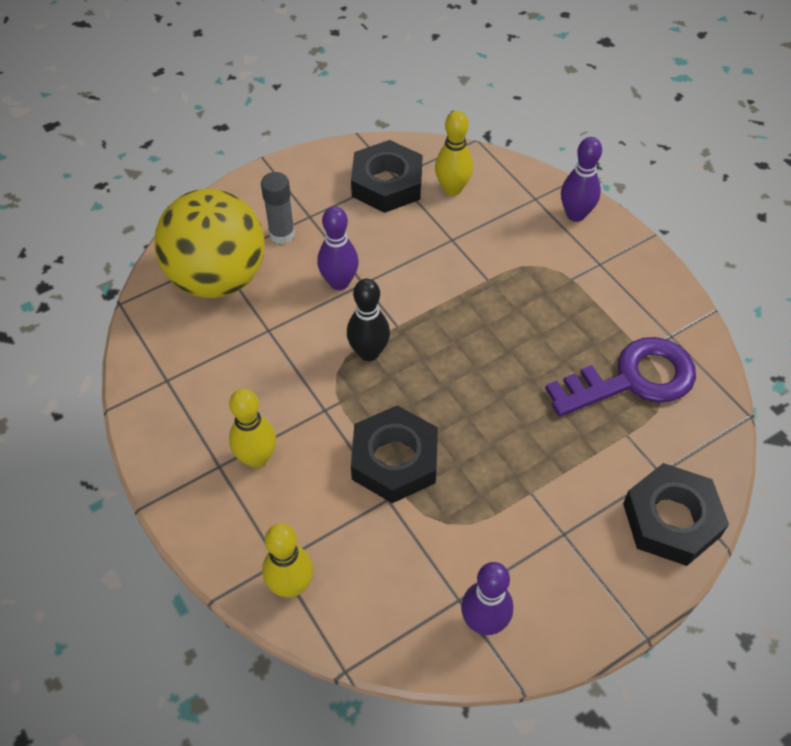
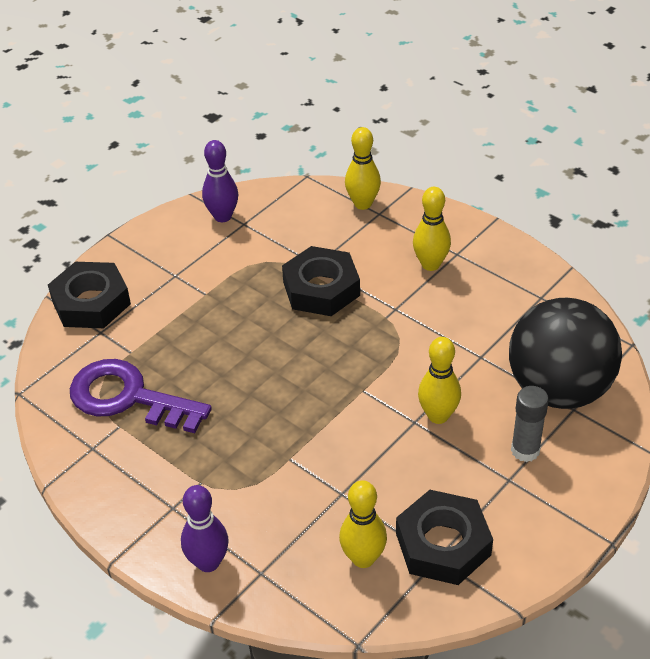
camera: 165 degrees right, 10 degrees down
(218, 278) = (558, 389): yellow ball -> black ball
(339, 282) = (438, 416): purple bowling pin -> yellow bowling pin
(369, 352) = (378, 360): black bowling pin -> none
(632, 379) = (128, 397): purple key -> purple key turned 60 degrees clockwise

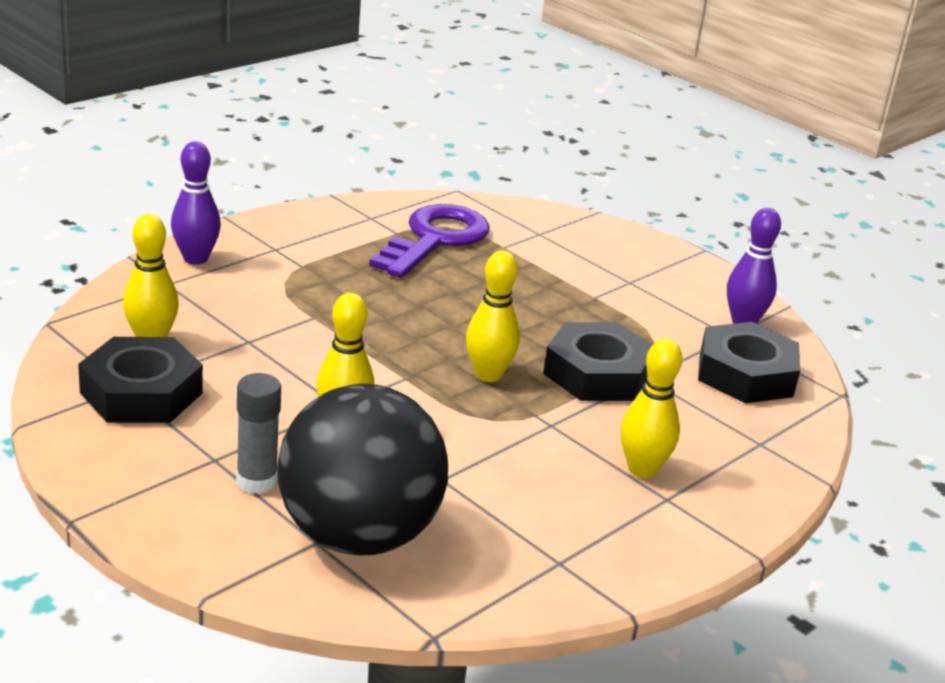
camera: 90 degrees right, 15 degrees down
(91, 302) = (587, 232): black nut -> black nut (745, 374)
(363, 204) = (781, 432): yellow bowling pin -> yellow bowling pin (488, 375)

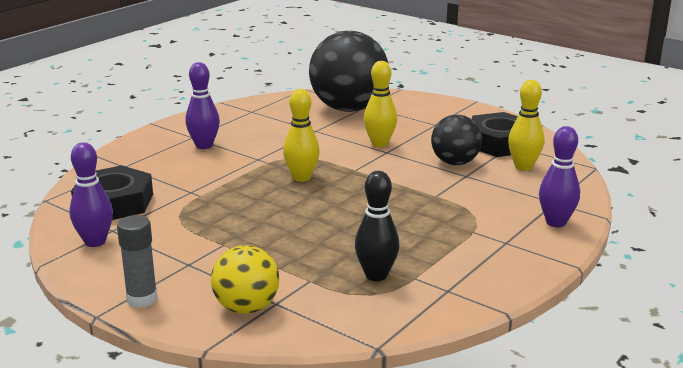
camera: 175 degrees right, 5 degrees down
(247, 365) = (455, 162): none -> black ball
(256, 481) = (408, 119): grey glue stick -> grey glue stick (142, 299)
(435, 239) = (376, 275): purple key -> black bowling pin
(567, 233) = (246, 307): none -> yellow ball
(597, 374) = (226, 188): black nut -> none
(642, 469) = (204, 146): yellow bowling pin -> purple bowling pin

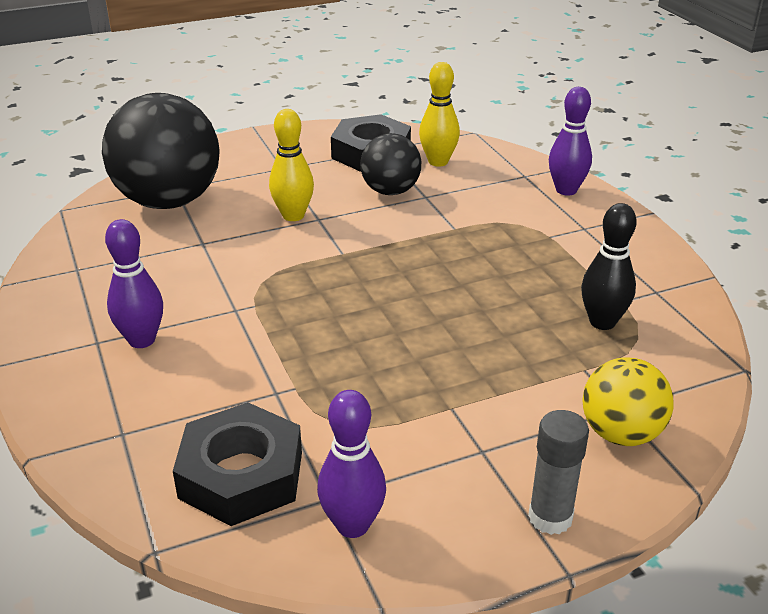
camera: 60 degrees left, 10 degrees up
(301, 177) = (326, 294): yellow bowling pin -> none

